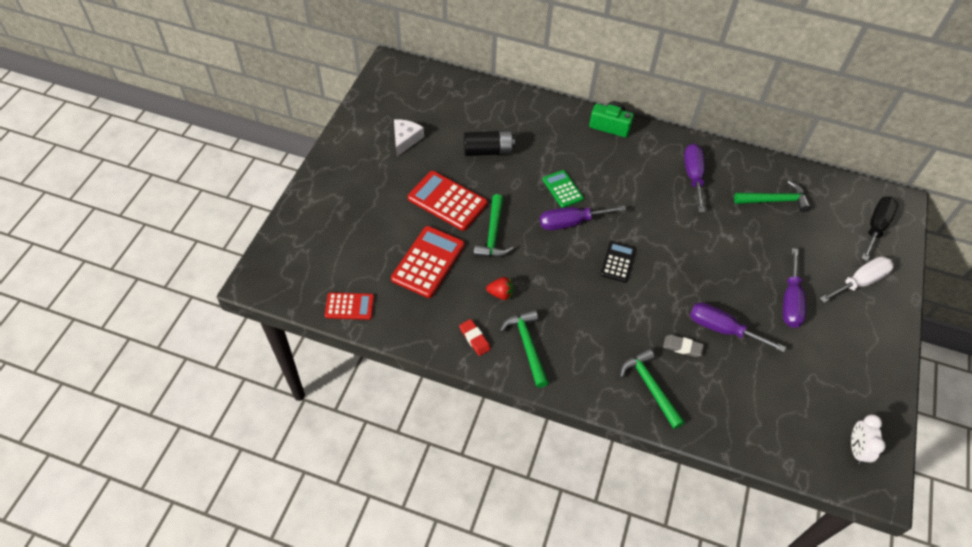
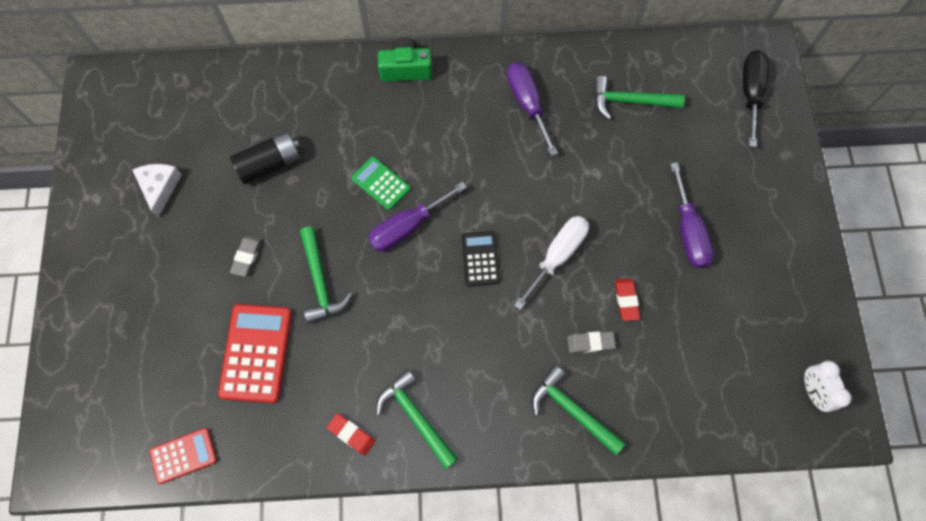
camera: 20 degrees left, 15 degrees up
(447, 201) = (247, 257): red calculator -> grey eraser
(500, 294) = (359, 360): red strawberry -> none
(722, 329) = (626, 300): purple screwdriver -> red eraser
(774, 200) = (630, 101): green hammer -> green hammer turned 150 degrees counterclockwise
(860, 282) = (754, 174): white screwdriver -> white screwdriver (557, 256)

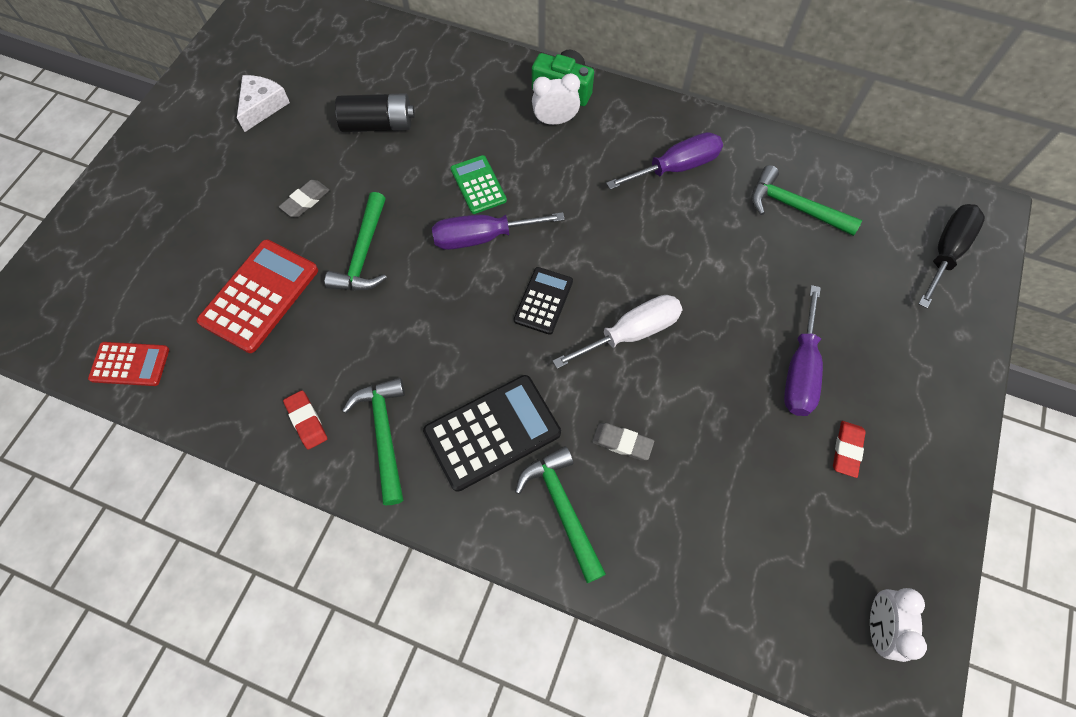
camera: 25 degrees right, 5 degrees down
(413, 101) = (555, 121): none -> white clock
(494, 378) = (492, 432): none -> black calculator
(527, 104) = (676, 167): purple screwdriver -> purple screwdriver turned 60 degrees clockwise
(626, 300) = (688, 414): red eraser -> red eraser (847, 450)

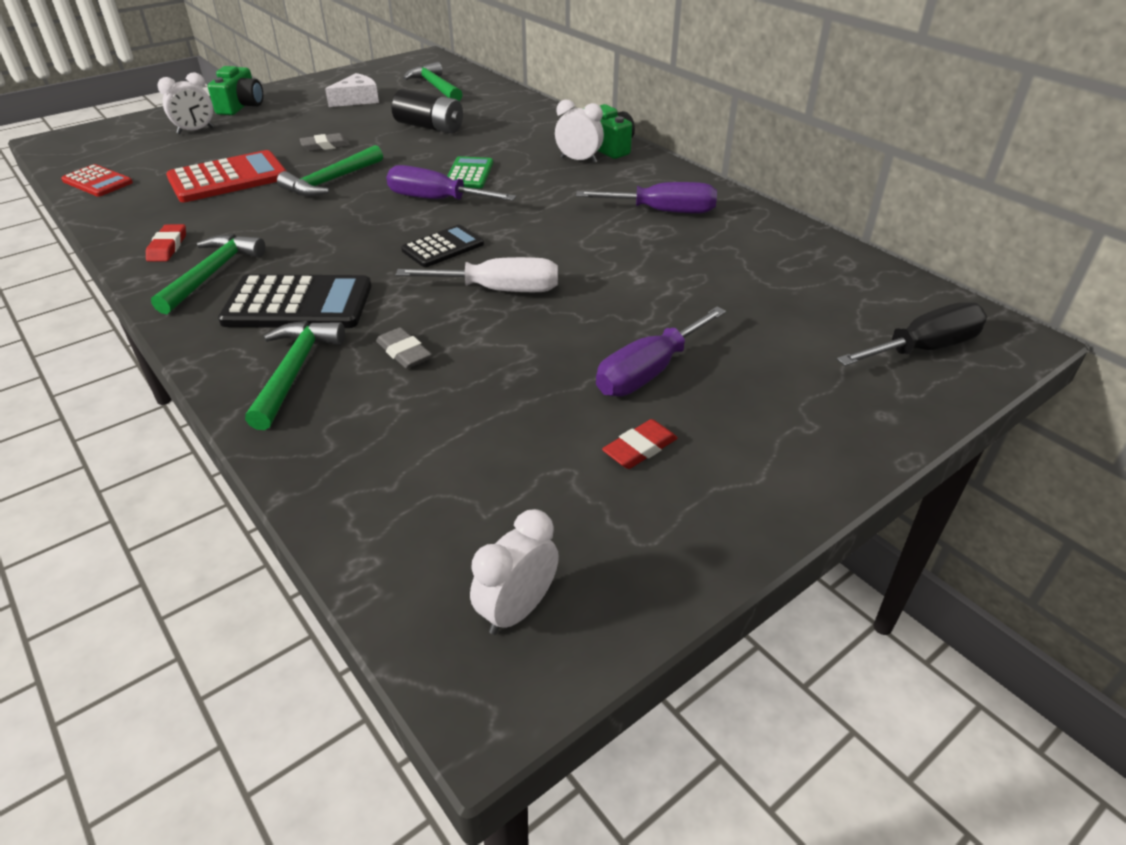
camera: 30 degrees right, 25 degrees down
(143, 234) = (195, 131): none -> white clock
(148, 170) = (241, 106): none -> green camera
(794, 207) = (763, 267): green hammer -> green hammer (435, 87)

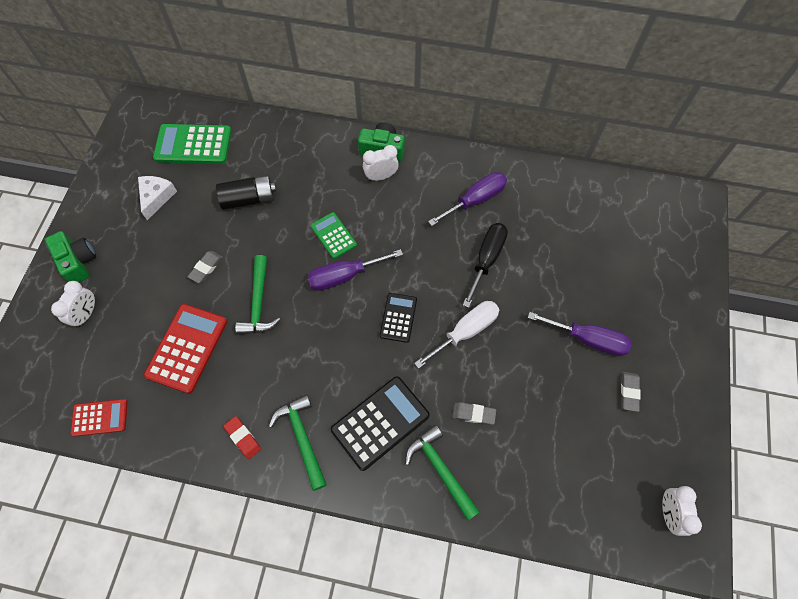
camera: 40 degrees left, 25 degrees up
(435, 87) = (193, 145): green hammer -> green calculator
(640, 448) = (629, 392): red eraser -> grey eraser
(649, 372) = (588, 339): purple screwdriver -> purple screwdriver turned 75 degrees counterclockwise
(923, 349) = (674, 235): black screwdriver -> black screwdriver (486, 259)

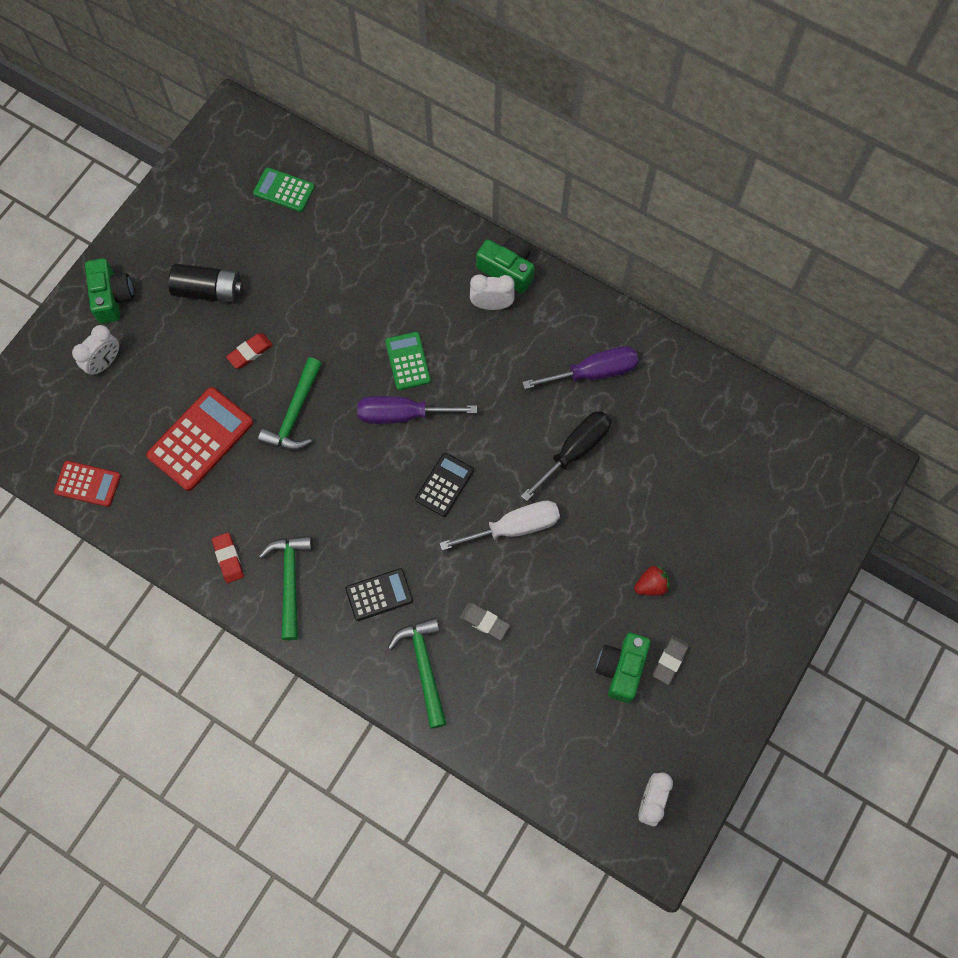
camera: 20 degrees right, 5 degrees up
(156, 197) = (221, 245): white cheese -> none
(193, 145) = (284, 190): green calculator -> green calculator, size x0.60
(206, 268) = (250, 352): grey eraser -> red eraser
(249, 199) = (326, 282): black battery -> black battery (209, 291)
(380, 423) = (379, 595): black calculator -> black calculator, size x0.60
(588, 339) = (651, 585): purple screwdriver -> red strawberry
(596, 412) = (621, 669): none -> green camera

